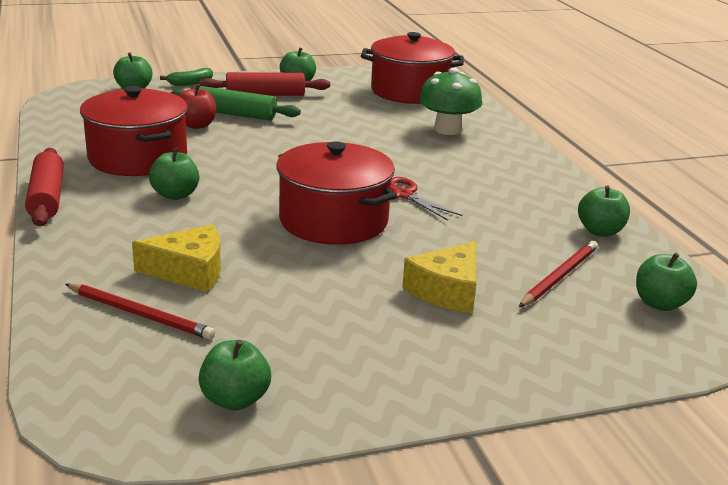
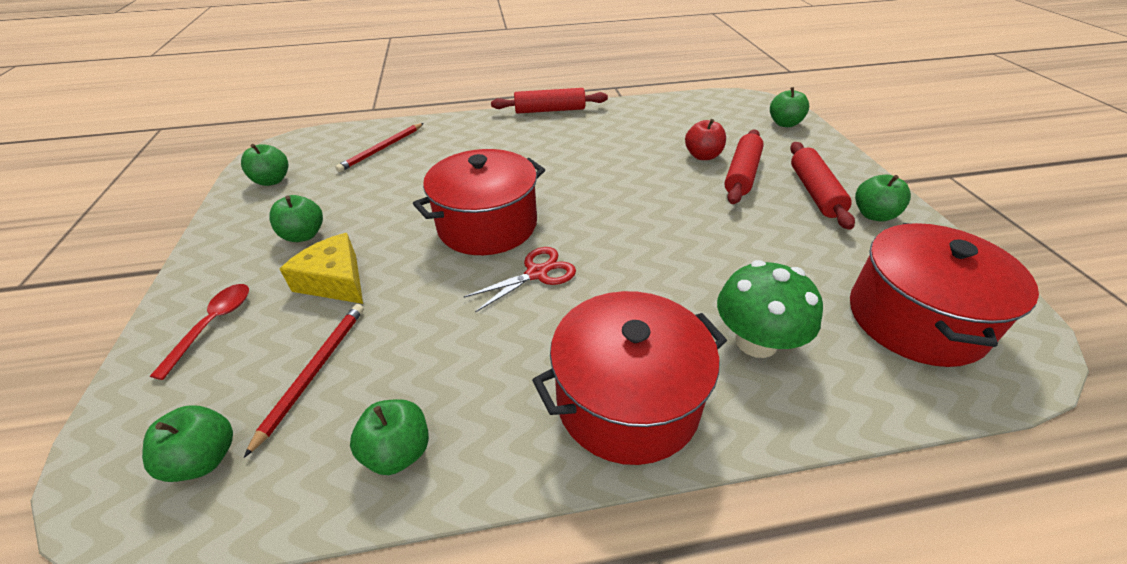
camera: 100 degrees right, 15 degrees up
(138, 158) = (621, 135): red pot -> red pot (627, 400)
(175, 195) = (549, 152): green apple -> green apple (304, 235)
(189, 271) = (427, 162): yellow cheese -> none
(190, 83) = (823, 149): green banana -> none
(234, 114) = (741, 174): green rolling pin -> red rolling pin
(539, 348) = (213, 325): none -> red spoon
(559, 276) = (314, 372): red pencil -> red pencil turned 120 degrees counterclockwise

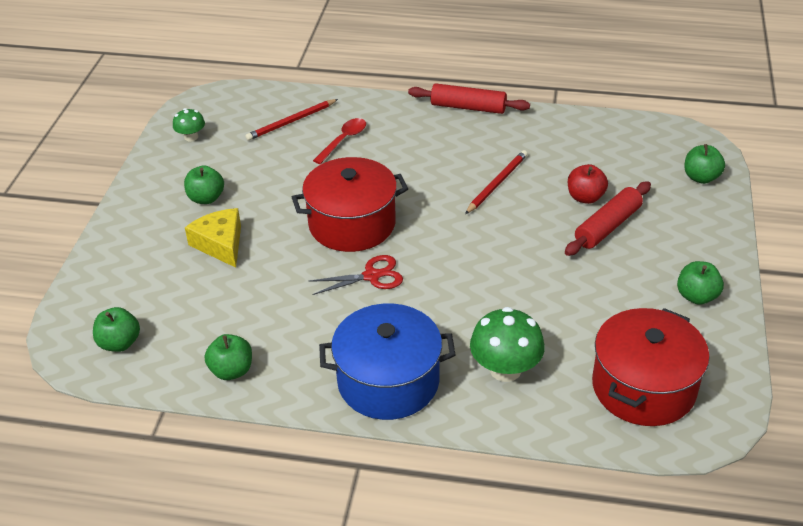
camera: 20 degrees right, 0 degrees up
(213, 325) = (132, 257): red spoon -> red spoon (343, 140)
(272, 180) = (191, 137): green apple -> green mushroom
(314, 372) = (192, 308): red pencil -> red pencil (497, 183)
(627, 400) = (388, 381): red pot -> blue pot
(814, 192) = (662, 261): red rolling pin -> none

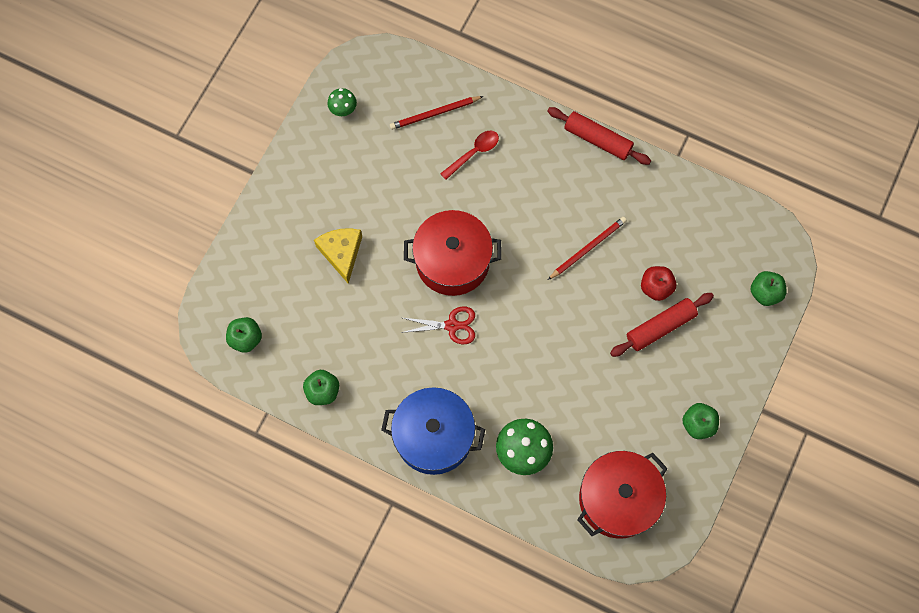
camera: 15 degrees right, 30 degrees up
(206, 198) = (340, 194): green apple -> none

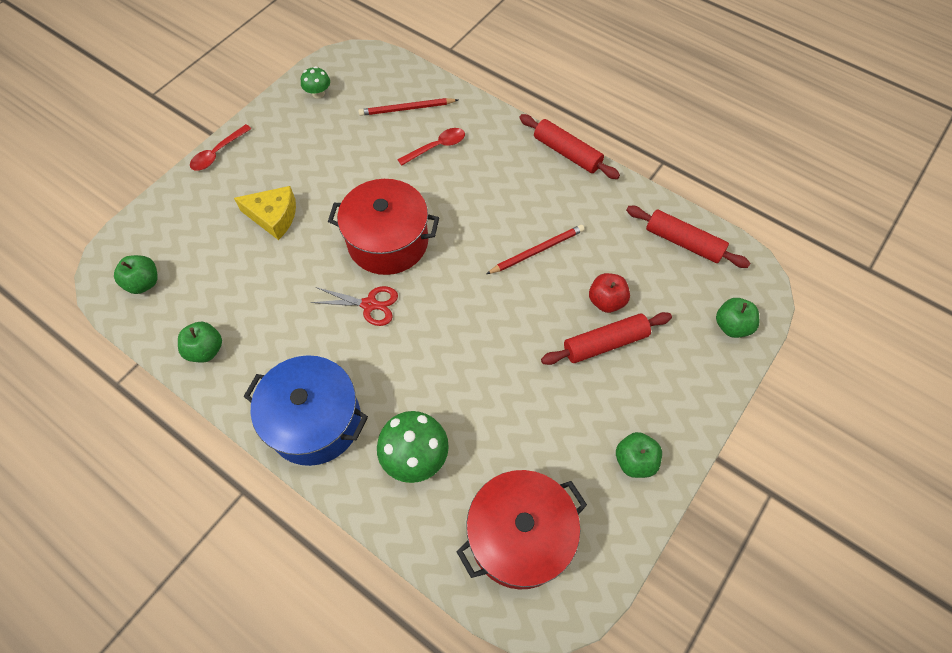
camera: 10 degrees right, 10 degrees down
(266, 194) = (218, 153): none -> red spoon
(341, 253) = (274, 217): yellow cheese -> yellow cheese turned 105 degrees clockwise
(716, 218) = (683, 242): none -> red rolling pin

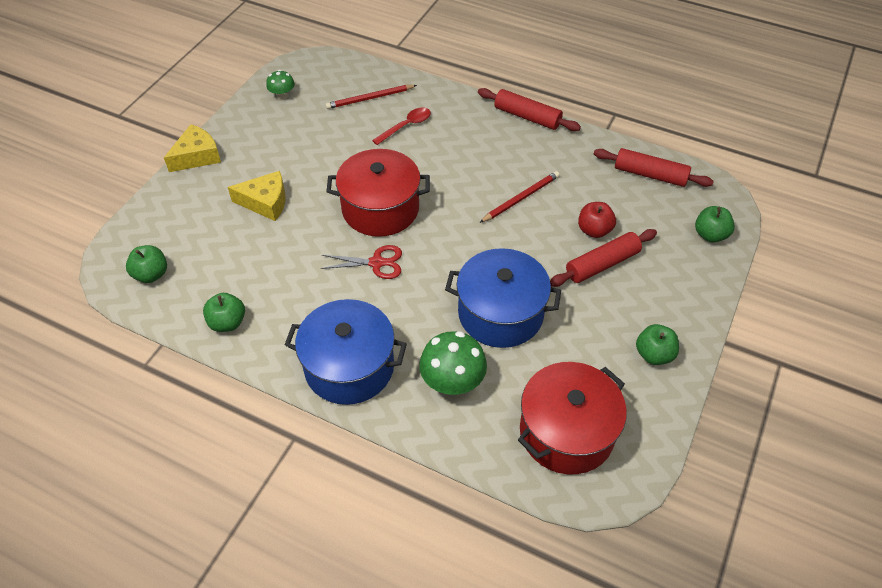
camera: 10 degrees left, 10 degrees down
(218, 153) = (197, 156): red spoon -> yellow cheese
(483, 384) = (500, 313): none -> blue pot

